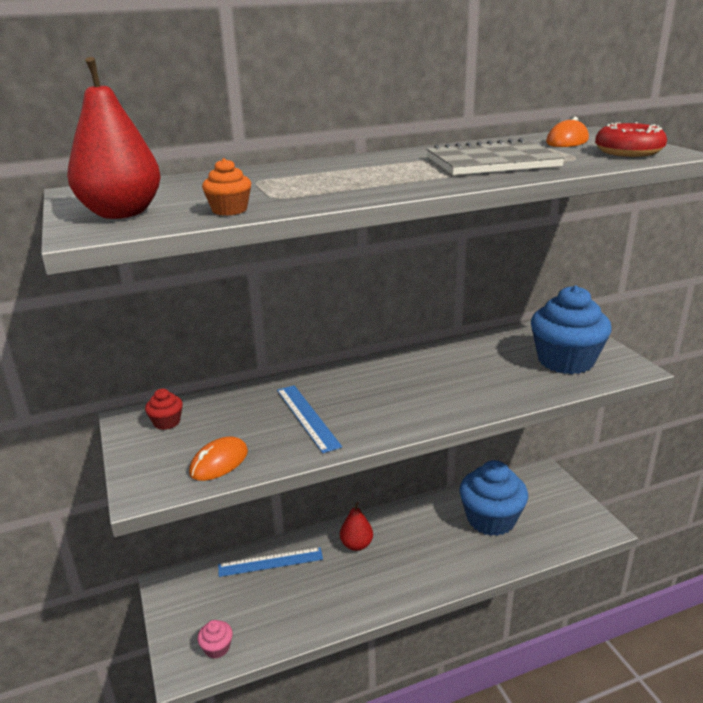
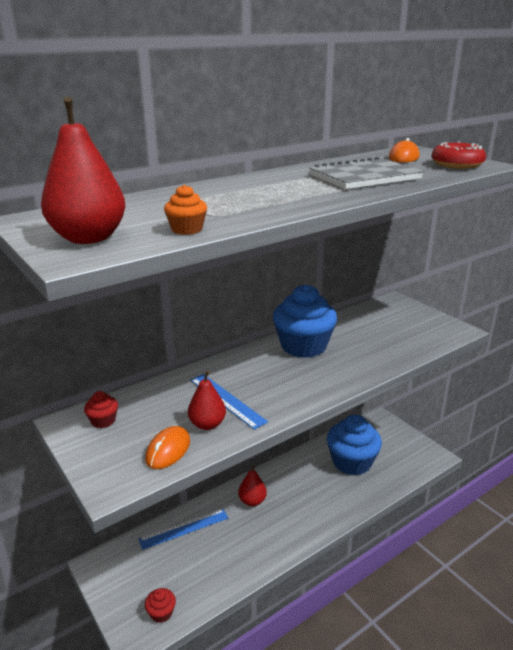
camera: 15 degrees left, 0 degrees up
(217, 648) = (161, 613): pink cupcake -> red cupcake
(273, 441) = (207, 424): none -> red pear
(565, 361) = (408, 329): blue cupcake -> blue cupcake (303, 346)

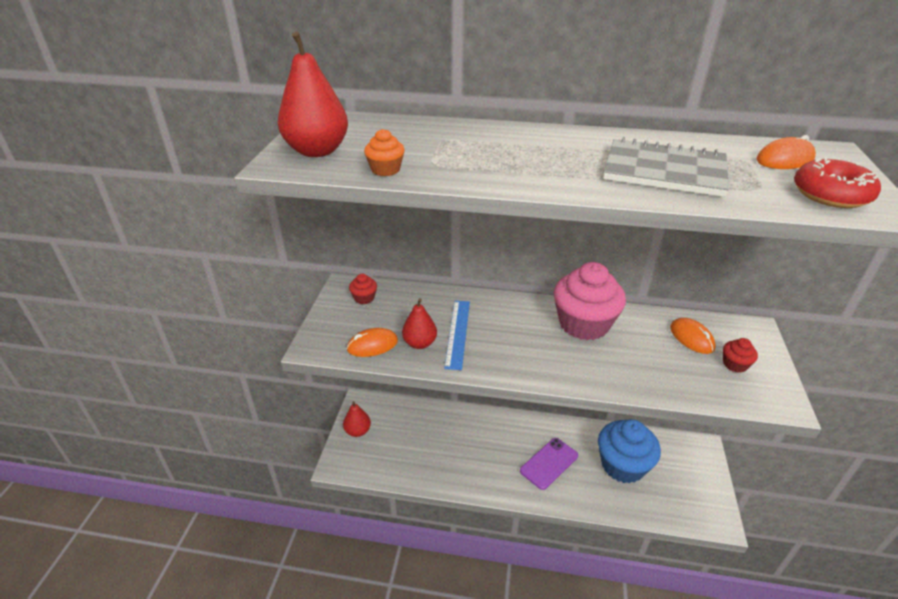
camera: 45 degrees right, 10 degrees up
(161, 613) = (364, 462): red cupcake -> red cupcake (735, 364)
(184, 528) = (434, 418): blue ruler -> none
(252, 501) = (502, 435): red pear -> red pear (358, 431)
(303, 346) = (584, 324): blue cupcake -> pink cupcake
(307, 496) = (549, 463): none -> purple phone
(373, 321) = (691, 338): none -> orange mouse

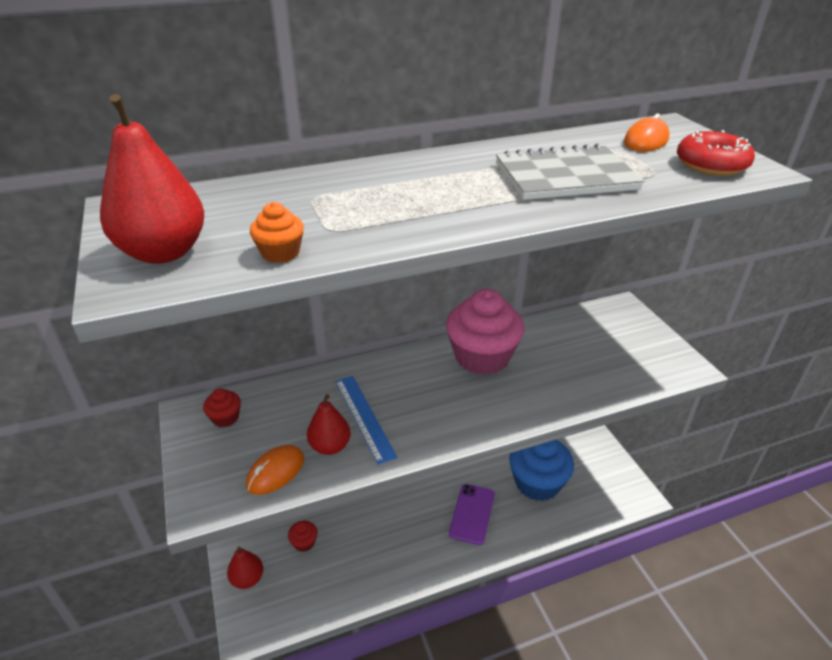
camera: 30 degrees left, 0 degrees up
(691, 338) = (582, 335): orange mouse -> none
(735, 364) = (631, 347): red cupcake -> red cupcake (304, 542)

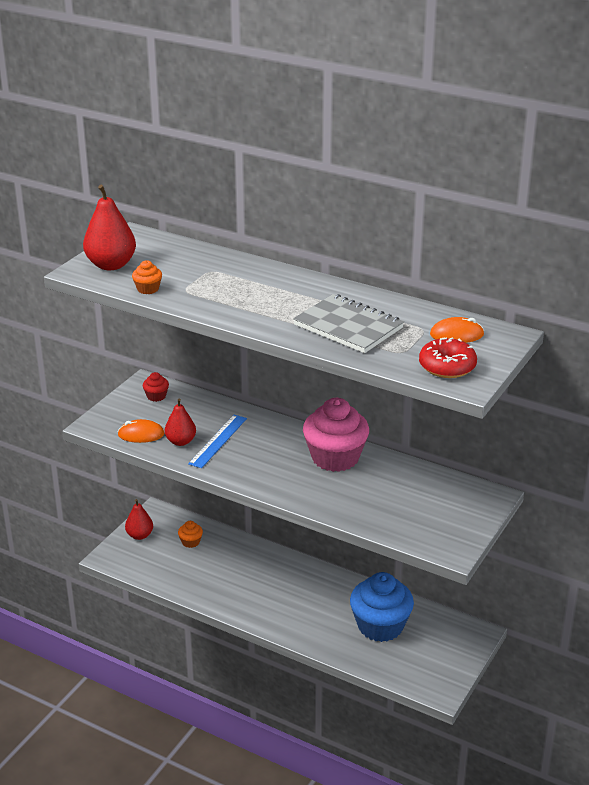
camera: 50 degrees right, 5 degrees down
(304, 542) = (190, 542): red cupcake -> orange cupcake
(472, 514) = (307, 606): purple phone -> none

